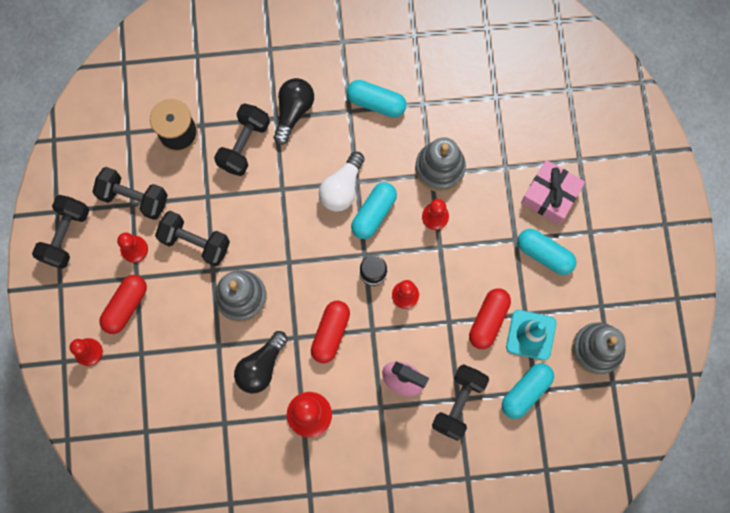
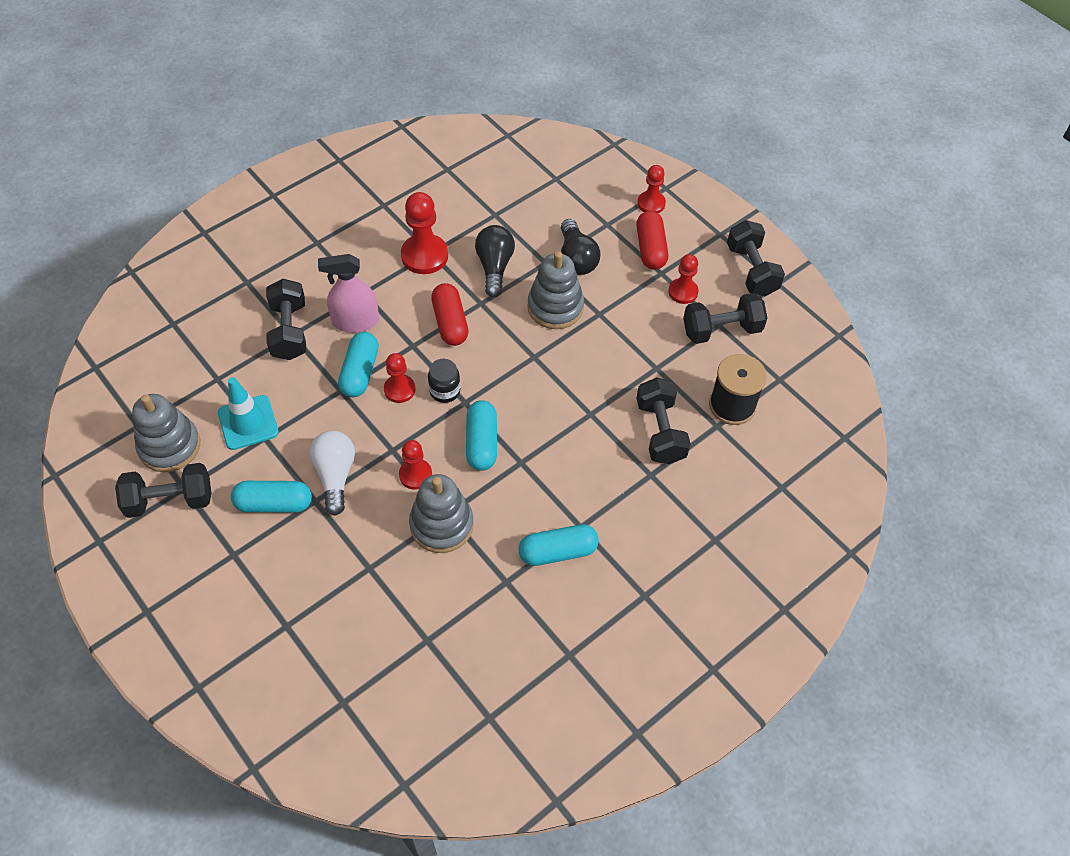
camera: 145 degrees right, 20 degrees down
(195, 242) = (634, 326): black dumbbell -> black dumbbell (170, 500)
(293, 112) = (637, 491): black light bulb -> black light bulb (576, 258)
(342, 188) = (531, 448): white light bulb -> white light bulb (335, 475)
(488, 320) = (300, 412): red capsule -> none
(526, 392) = (227, 373): turquoise capsule -> turquoise capsule (360, 372)
(550, 195) = (299, 566): pink gift -> none

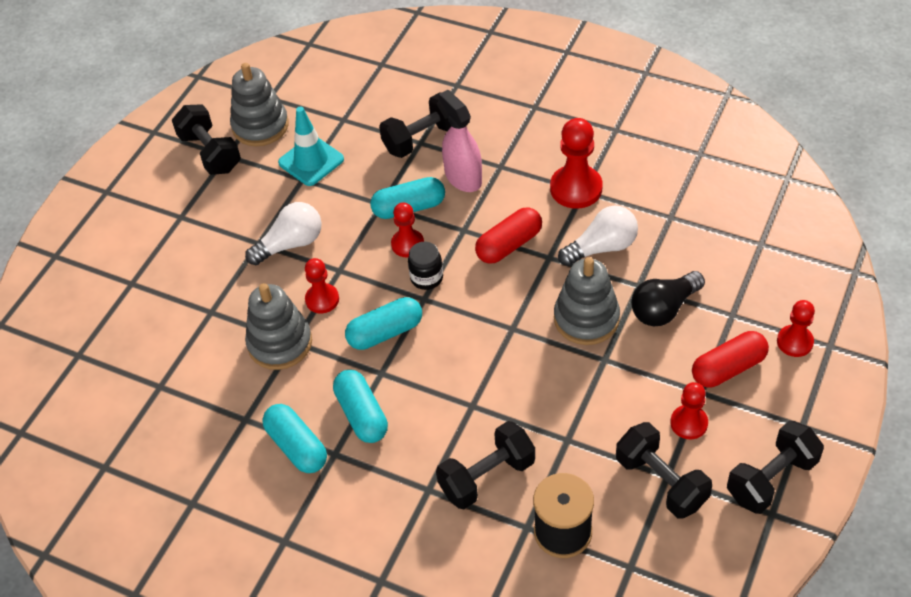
camera: 70 degrees right, 5 degrees down
(274, 503) = (241, 218): turquoise capsule -> turquoise capsule (362, 414)
(494, 267) = (602, 247): black light bulb -> white light bulb

